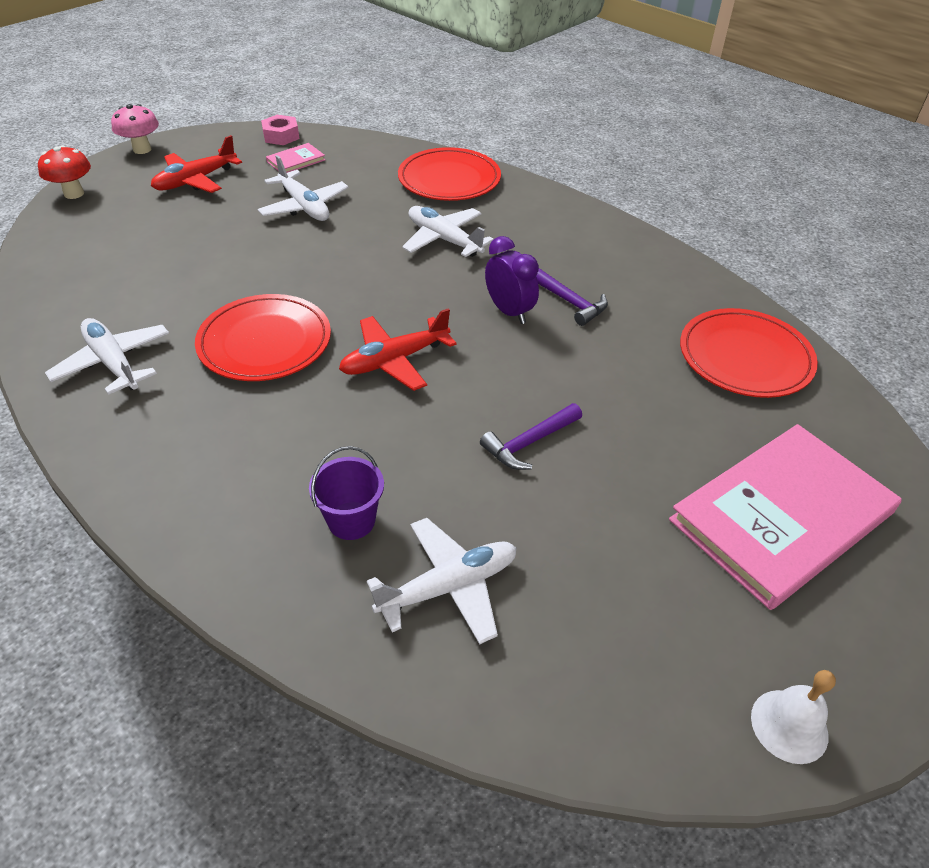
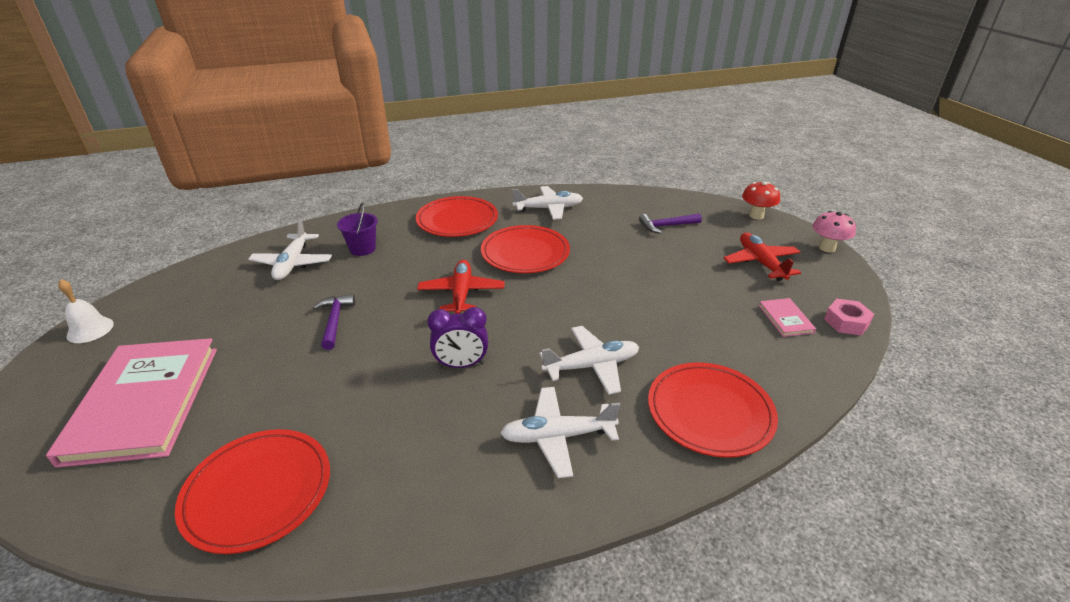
camera: 120 degrees right, 10 degrees down
(197, 450) = (457, 220): none -> red plate
(304, 206) = (692, 304): white plane -> white plane (557, 437)
(569, 302) = (441, 407): purple hammer -> purple hammer (666, 226)

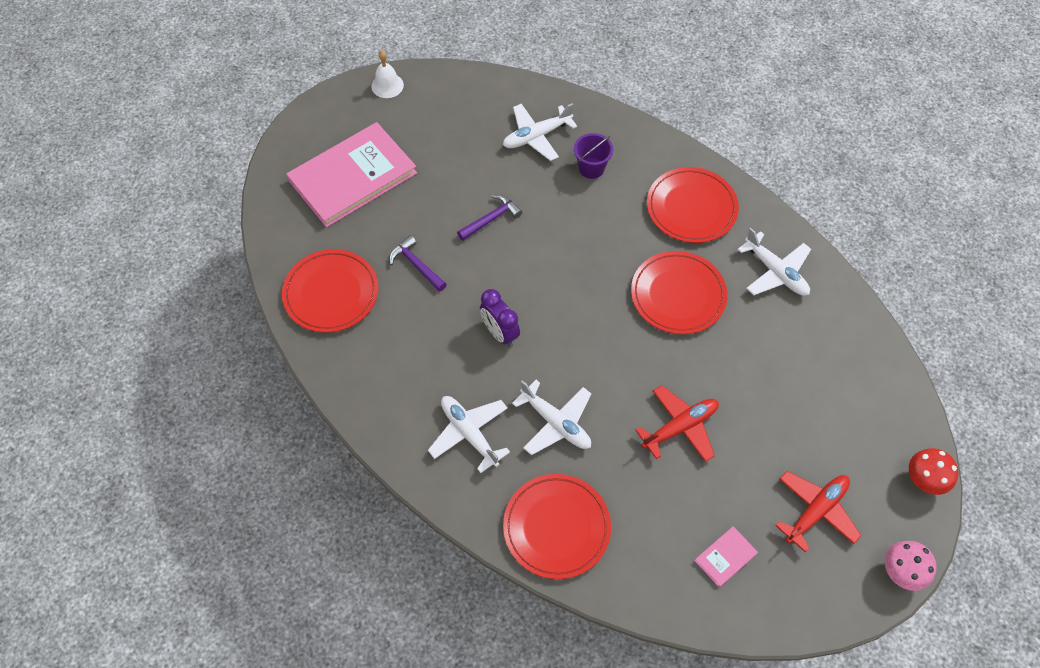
camera: 60 degrees right, 25 degrees up
(461, 293) = (582, 281): red plane -> red plane (680, 427)
(666, 226) = (825, 397): purple hammer -> purple hammer (416, 265)
(846, 322) = (758, 614): pink nut -> none

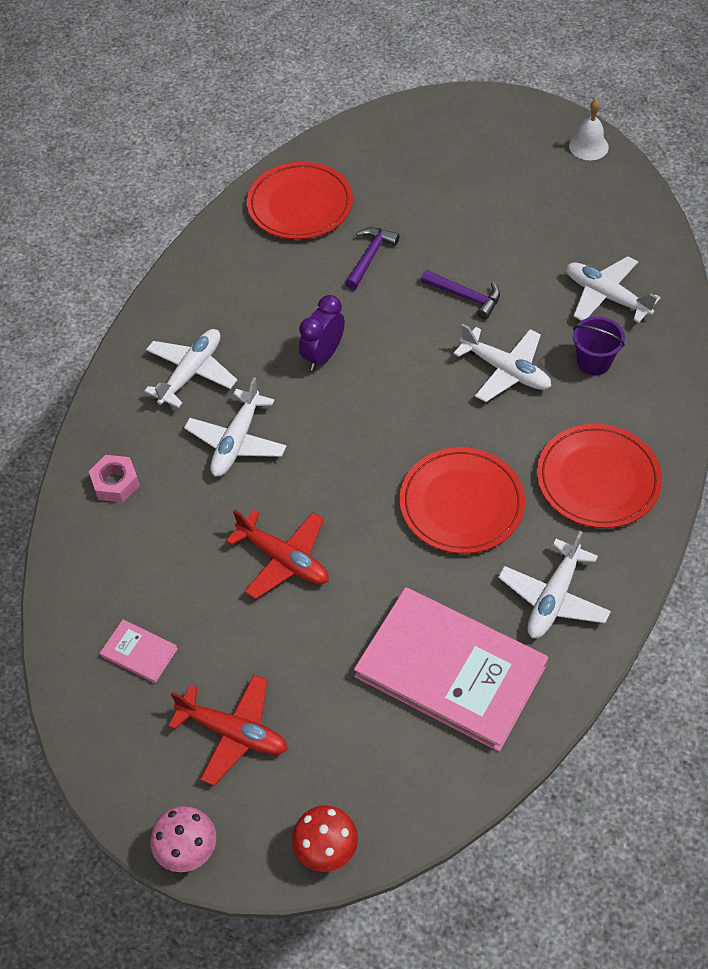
camera: 70 degrees right, 5 degrees down
(353, 177) = (450, 166): pink book -> pink book (450, 670)
(556, 527) = (115, 483): red plate -> pink nut
(573, 222) = (506, 371): none -> white plane

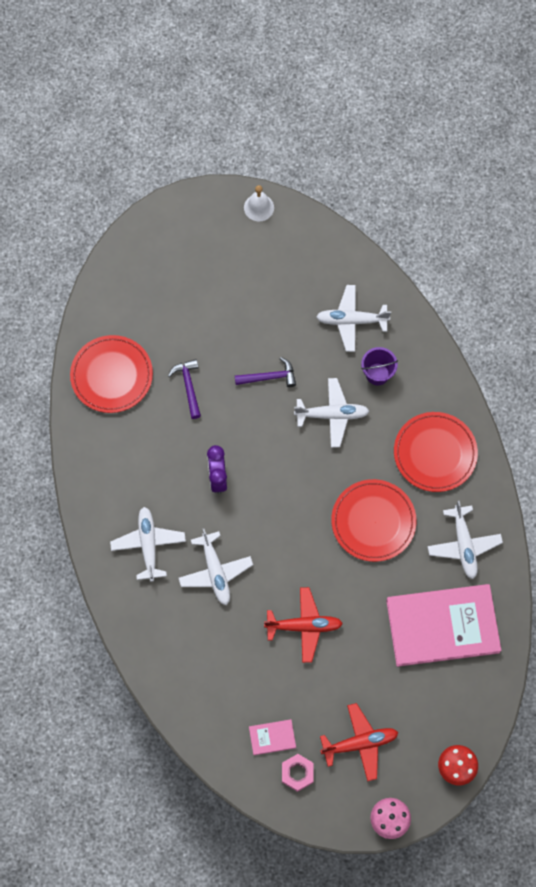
camera: 40 degrees left, 15 degrees up
(115, 483) = (168, 648): pink nut -> pink nut (297, 773)

